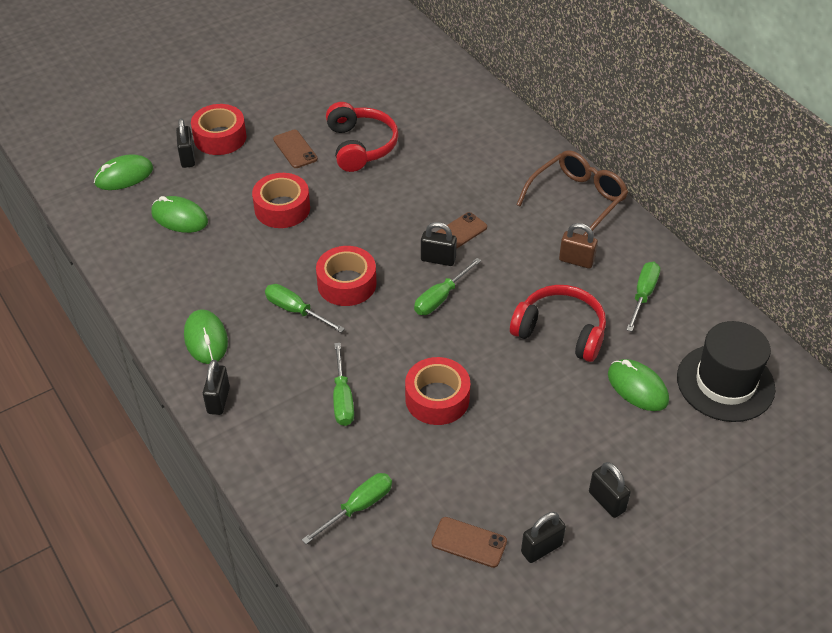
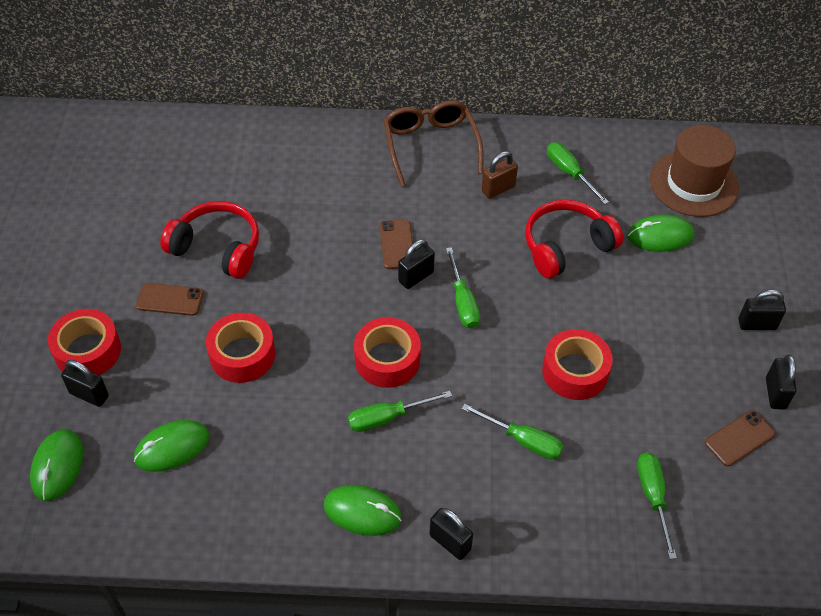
camera: 55 degrees left, 5 degrees up
(725, 383) = (694, 183): black hat -> brown hat

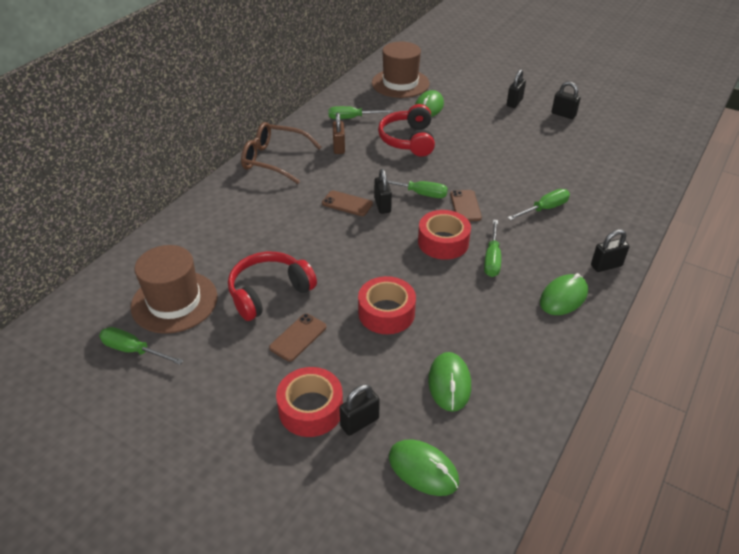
camera: 60 degrees left, 10 degrees down
(166, 187) = (174, 302): none -> brown hat
(575, 371) = (505, 171): red tape -> none
(653, 497) = (610, 177): green screwdriver -> green screwdriver (133, 350)
(739, 438) = (586, 136): brown phone -> brown phone (465, 206)

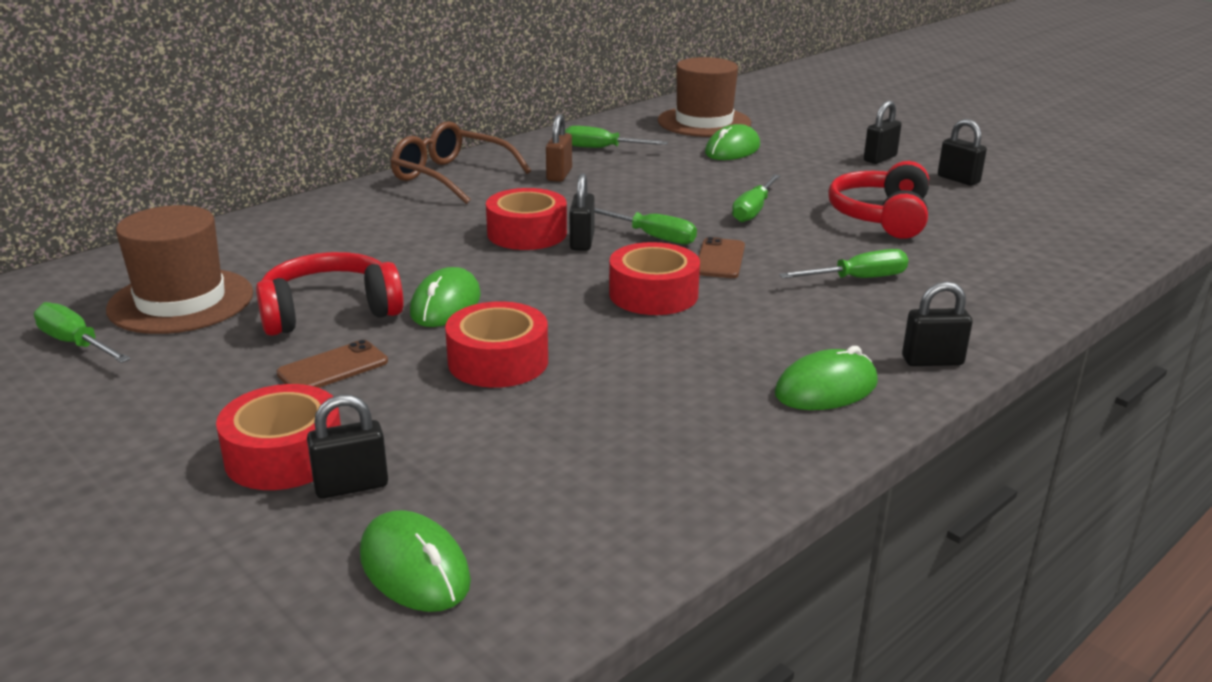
camera: 15 degrees right, 15 degrees down
(347, 203) = (527, 233): brown phone -> red tape
(408, 140) = (675, 179): red headphones -> red headphones (881, 217)
(449, 383) = (543, 464): green mouse -> green mouse (445, 304)
(492, 259) = (725, 324): green screwdriver -> green screwdriver (753, 210)

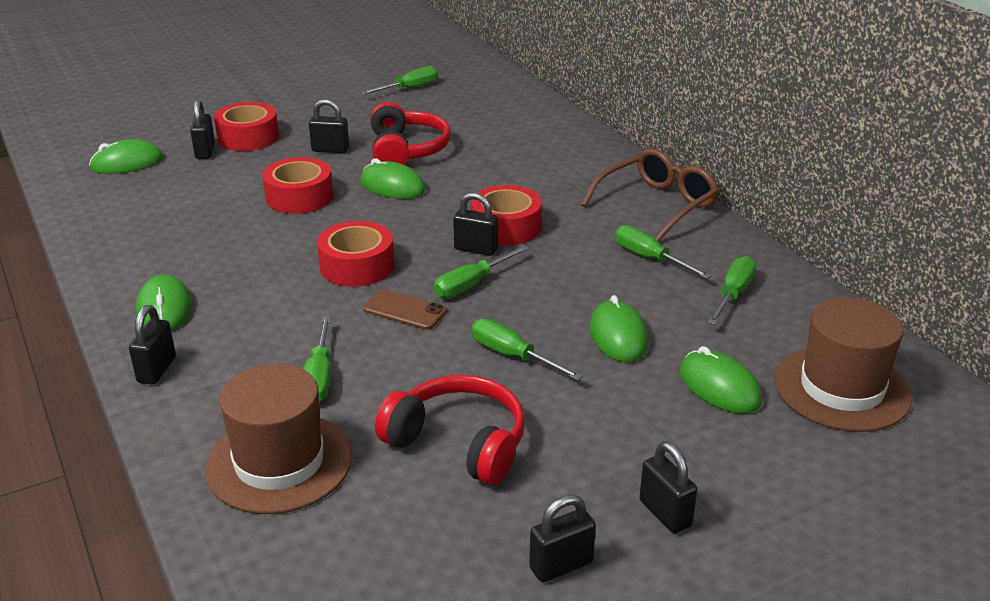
camera: 105 degrees right, 5 degrees up
(181, 301) = (449, 110): brown hat -> brown hat (279, 462)
(333, 368) = (330, 150): brown phone -> black padlock
(559, 175) = (649, 258): brown padlock -> green screwdriver
(692, 179) = (618, 336): none -> green mouse

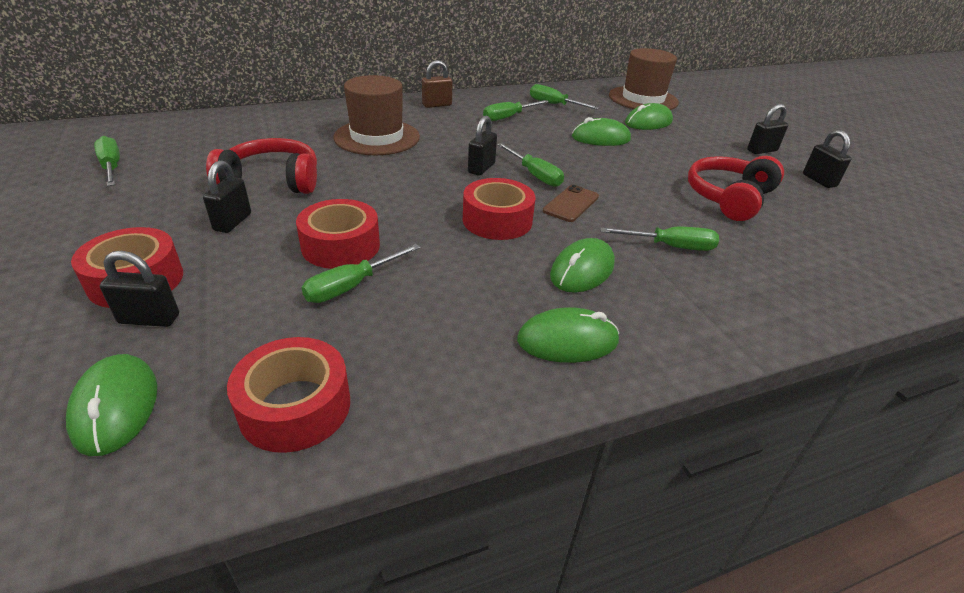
camera: 85 degrees left, 5 degrees up
(157, 370) = (682, 340): black padlock -> none
(279, 462) = (784, 268): brown hat -> brown hat (377, 137)
(392, 186) = (348, 193): green mouse -> green mouse (582, 270)
(506, 227) = (449, 154): red tape -> red tape (295, 406)
(512, 356) = (628, 171): green screwdriver -> green screwdriver (352, 286)
(657, 205) = (437, 105): brown glasses -> brown padlock

